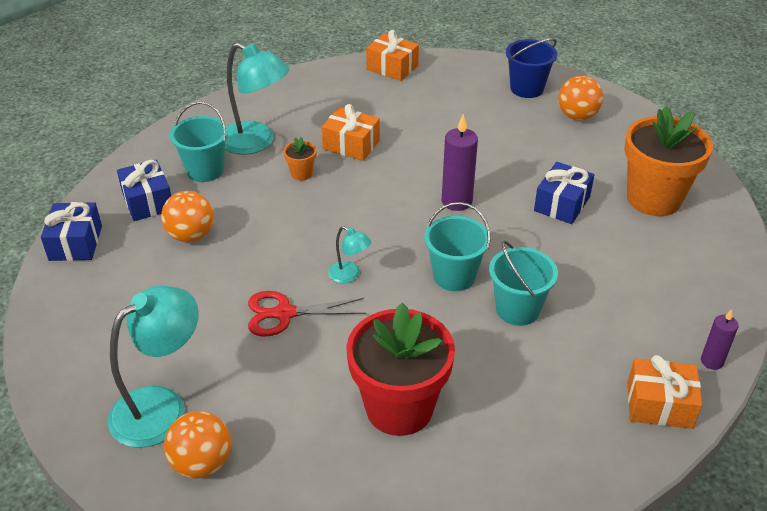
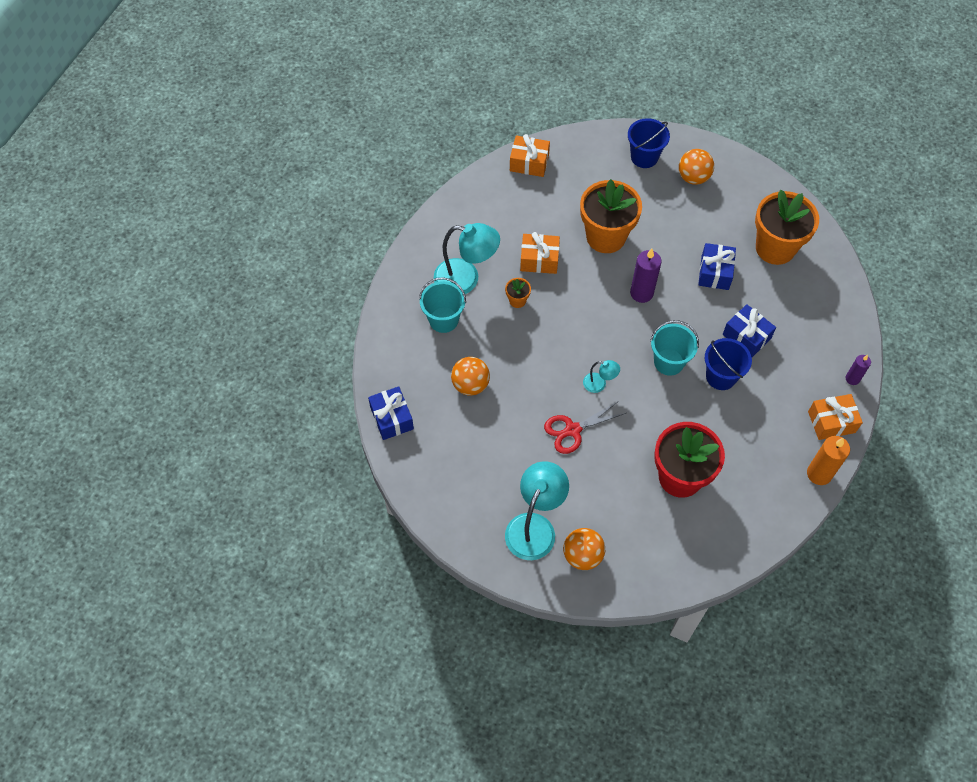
camera: 20 degrees left, 20 degrees up
(147, 201) = (419, 363): blue gift -> blue gift (746, 336)
(442, 143) = (606, 237): none -> orange flower pot
(517, 309) = (721, 376): turquoise bucket -> blue bucket
(613, 465) = (819, 474): none -> orange candle

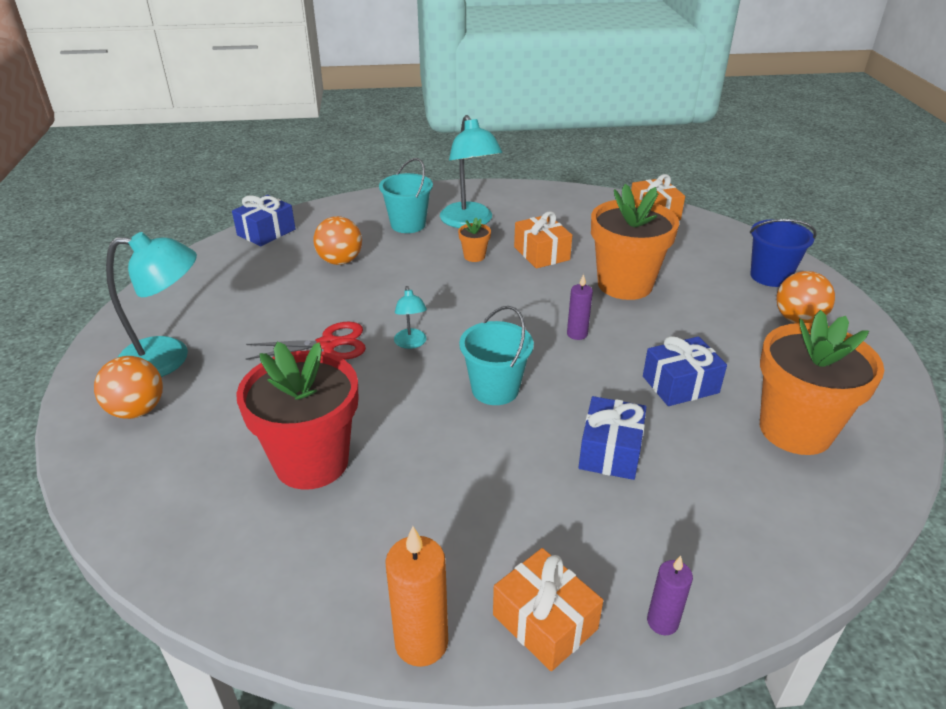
camera: 60 degrees right, 25 degrees down
(573, 430) = (328, 344): red scissors -> red scissors turned 135 degrees clockwise
(641, 293) = (577, 334): purple candle -> purple candle, size x0.60
(721, 376) = (516, 447): blue bucket -> none

